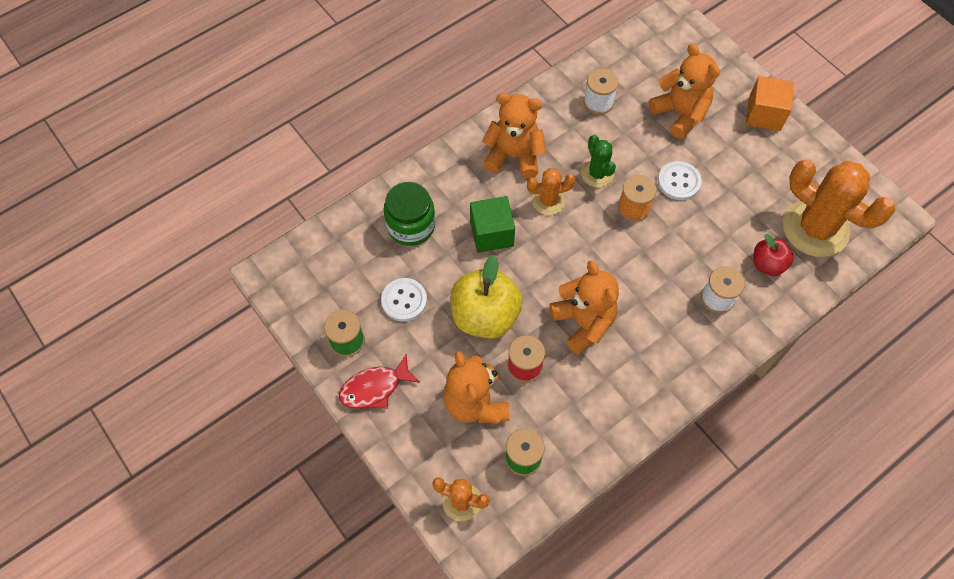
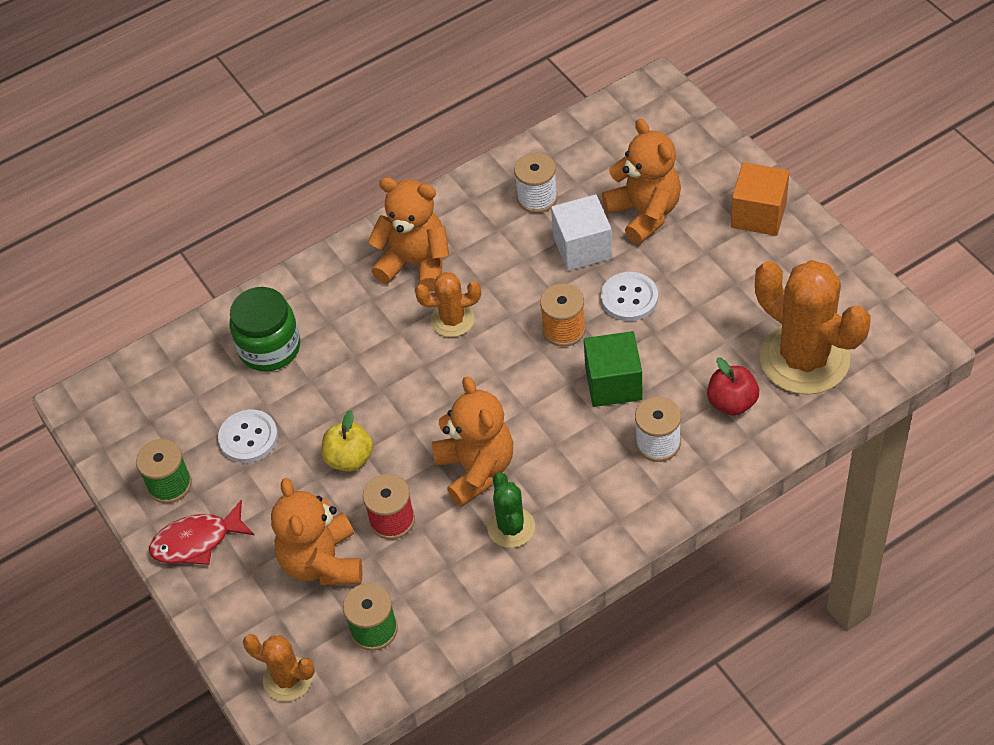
camera: 10 degrees right, 10 degrees down
(485, 316) = (349, 458): yellow apple -> yellow apple, size x0.56
(491, 233) = (372, 359): green cube -> green cube (613, 383)
(597, 174) = (522, 287): green cactus -> green cactus (511, 527)
(638, 141) = (582, 247): none -> white cube

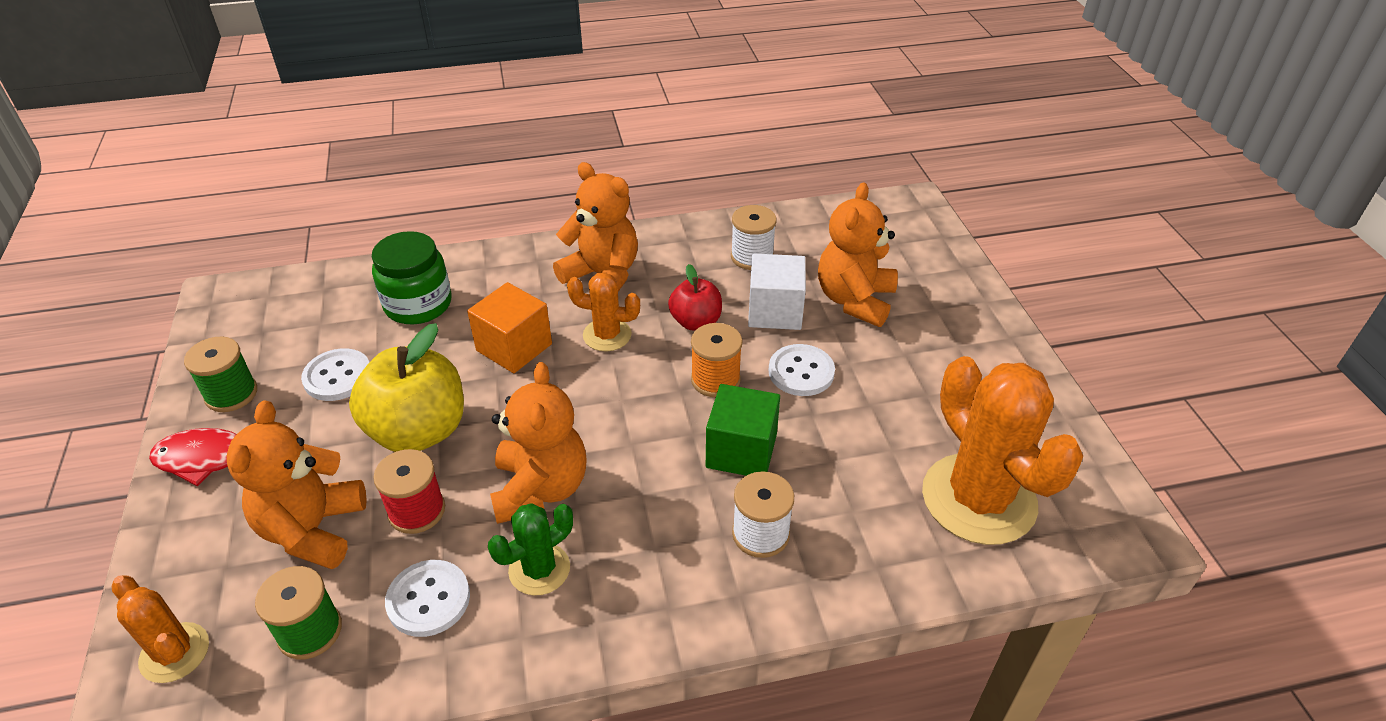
camera: 15 degrees right, 10 degrees down
(349, 458) = (418, 431): yellow apple -> yellow apple, size x1.78
(444, 577) = (428, 599): none -> white button
(511, 527) = (539, 569): green cactus -> green cactus turned 45 degrees clockwise
(644, 213) = (854, 300): orange teddy bear -> orange teddy bear turned 150 degrees counterclockwise
(732, 402) = (870, 519): red apple -> red apple (695, 322)
(758, 214) = (978, 336): orange cube -> orange cube (514, 347)

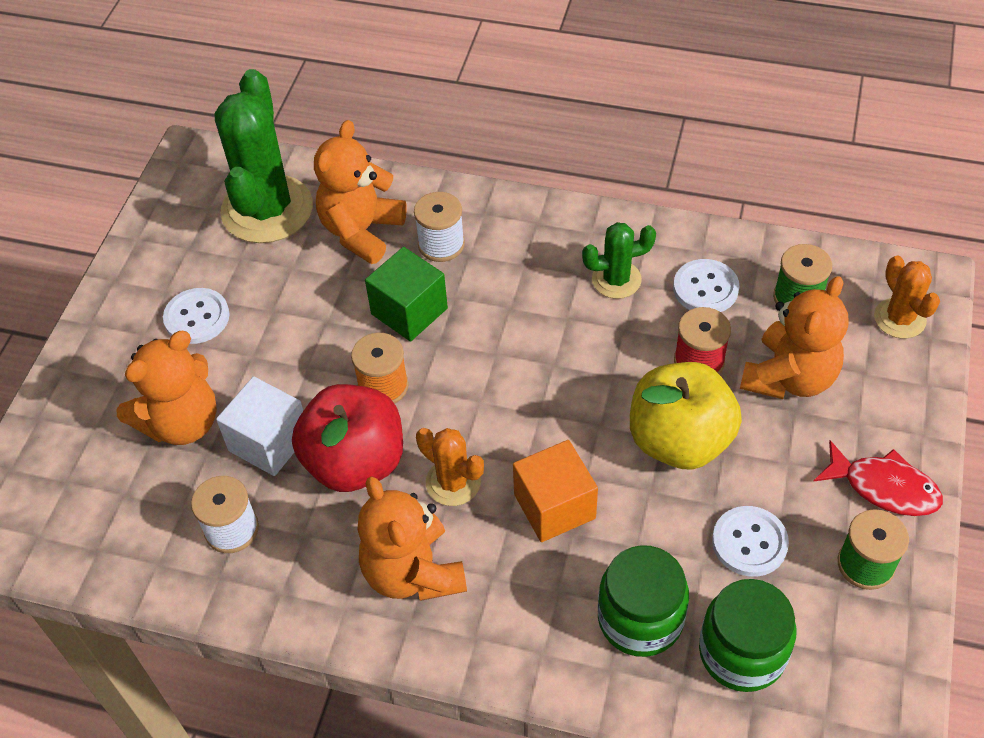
camera: 150 degrees left, 10 degrees up
(334, 310) = (742, 652): none -> green jar
(540, 489) = (590, 342): orange teddy bear -> orange teddy bear (361, 231)
(695, 322) = (355, 462): red apple -> red apple, size x1.78
(801, 372) = (302, 363): white button -> white button (197, 317)
(978, 499) = (267, 209): orange cactus -> green cactus

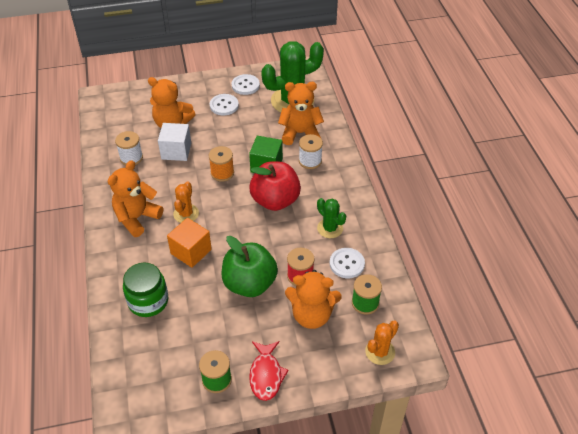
camera: 60 degrees right, 5 degrees down
(355, 462) = (180, 180): red apple -> red apple (275, 200)
(679, 440) = (249, 284): yellow apple -> green apple
(742, 652) = (147, 344): green jar -> none
(749, 542) = (206, 329): white button -> white button (245, 85)

